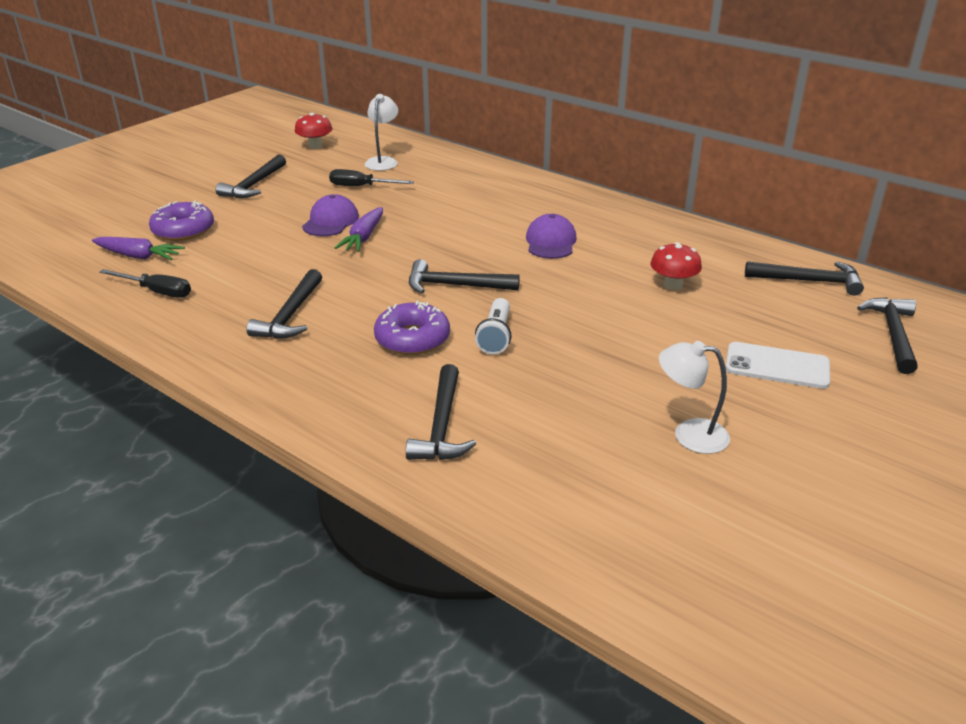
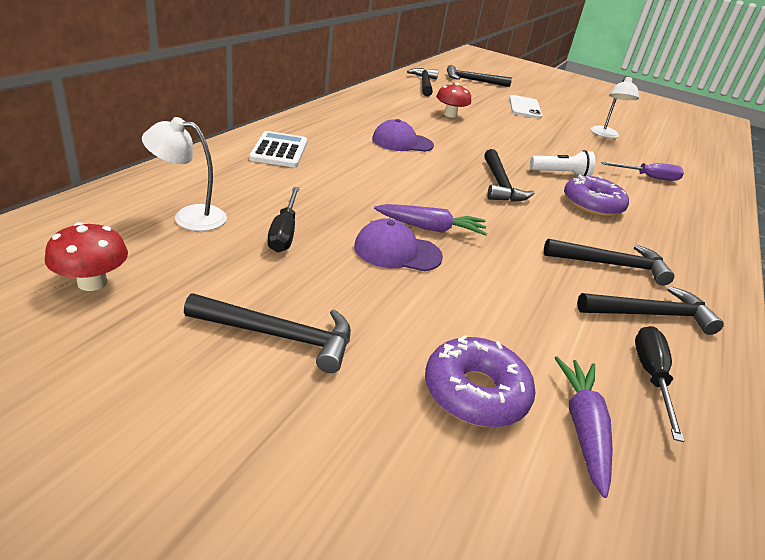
camera: 105 degrees left, 0 degrees up
(441, 426) = (674, 197): black hammer -> black hammer (651, 315)
(501, 185) = (279, 150): none -> white calculator
(507, 422) = (648, 177): none -> purple screwdriver

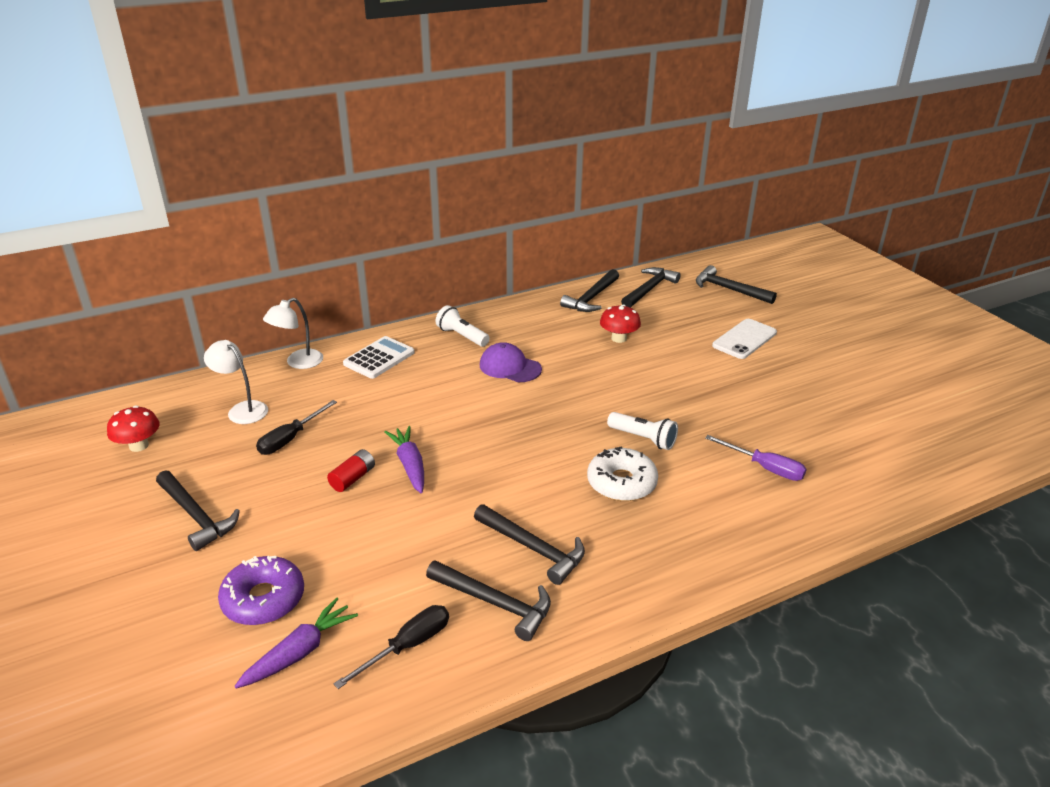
camera: 40 degrees right, 0 degrees up
(331, 126) = (462, 336): none -> white flashlight
(397, 251) = (353, 478): purple cap -> red battery
(431, 228) = (410, 465): purple carrot -> purple carrot turned 150 degrees counterclockwise
(500, 184) = (547, 436): black hammer -> black hammer (591, 298)
(592, 205) = (621, 483): purple donut -> white donut
(605, 135) = (806, 397): white lamp -> white lamp (298, 363)

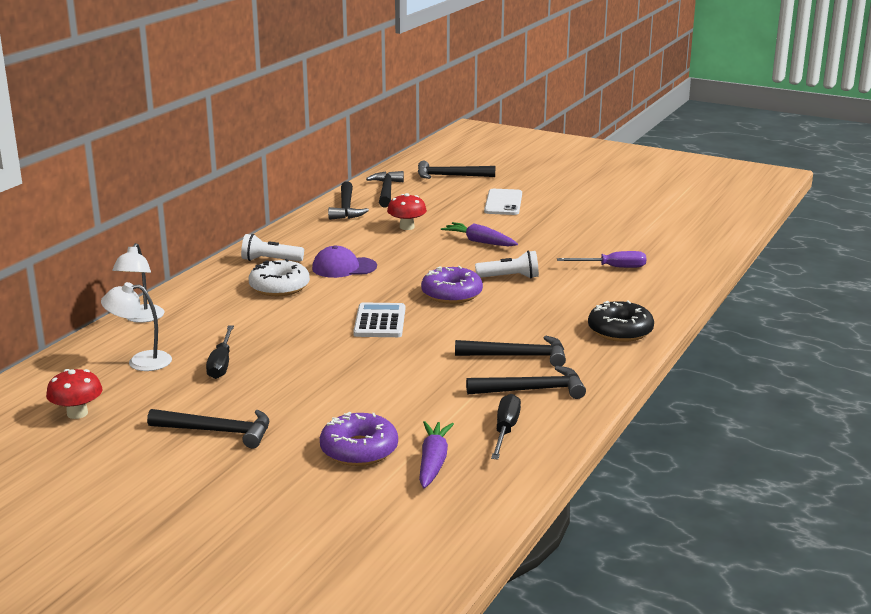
camera: 35 degrees left, 10 degrees down
(353, 478) = (318, 367): red battery -> none
(379, 358) = (216, 294): white calculator -> white calculator (379, 321)
(410, 465) = (353, 345): purple carrot -> purple carrot (479, 242)
(565, 438) = (451, 294): none -> purple donut
(621, 483) = (528, 304): white donut -> white donut (279, 287)
(675, 563) = (620, 331): none -> black donut

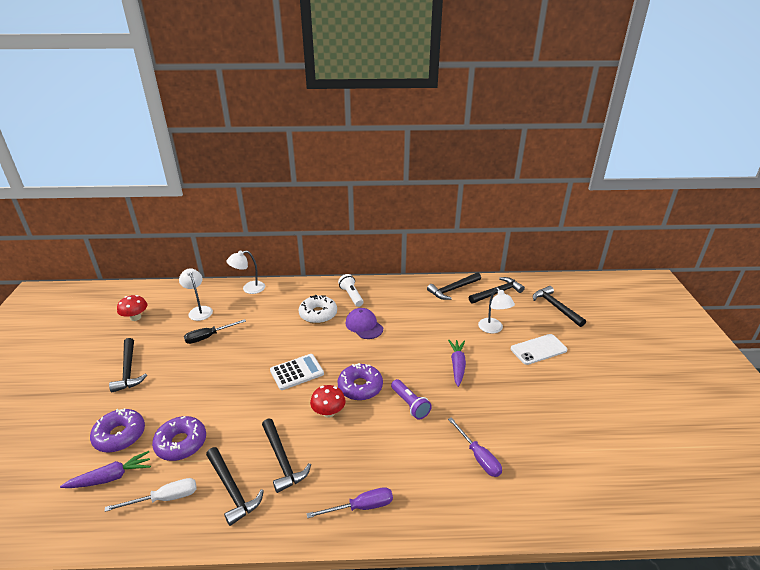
camera: 60 degrees right, 10 degrees up
(407, 227) = (449, 324): red mushroom -> red mushroom (328, 412)
(423, 410) = (181, 443): none -> purple donut
(445, 211) = (493, 329): none -> white lamp
(505, 430) = (165, 498): black screwdriver -> white screwdriver
(509, 277) = (410, 404): white flashlight -> purple flashlight
(620, 331) = (361, 507): black donut -> purple screwdriver

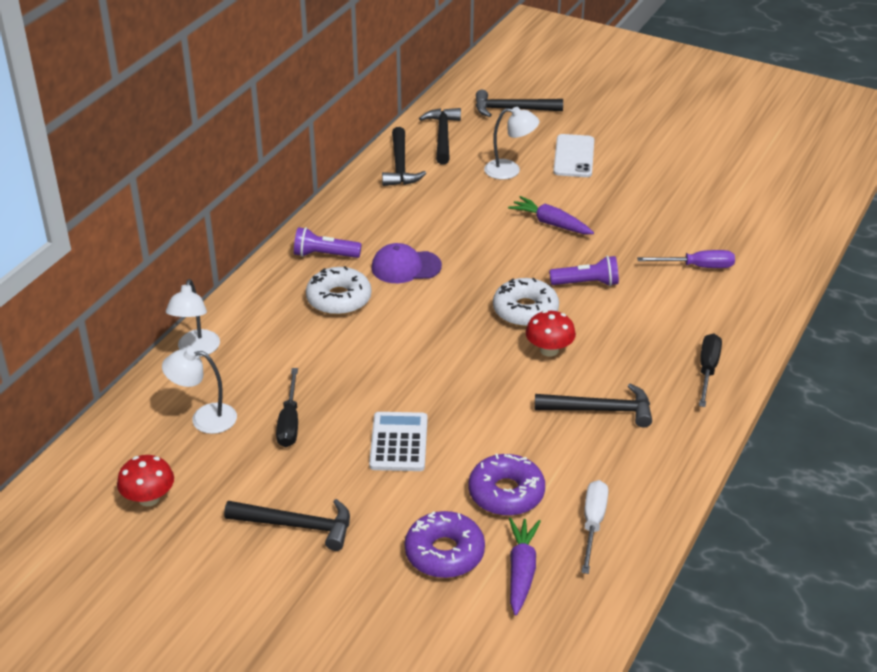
camera: 60 degrees left, 5 degrees up
(232, 490) = (618, 463): black hammer -> none
(297, 372) = (451, 355): white calculator -> white calculator (398, 442)
(351, 296) = (324, 255): white flashlight -> purple flashlight
(360, 387) = (525, 311): purple donut -> white donut
(361, 507) = (707, 370): purple screwdriver -> black screwdriver

